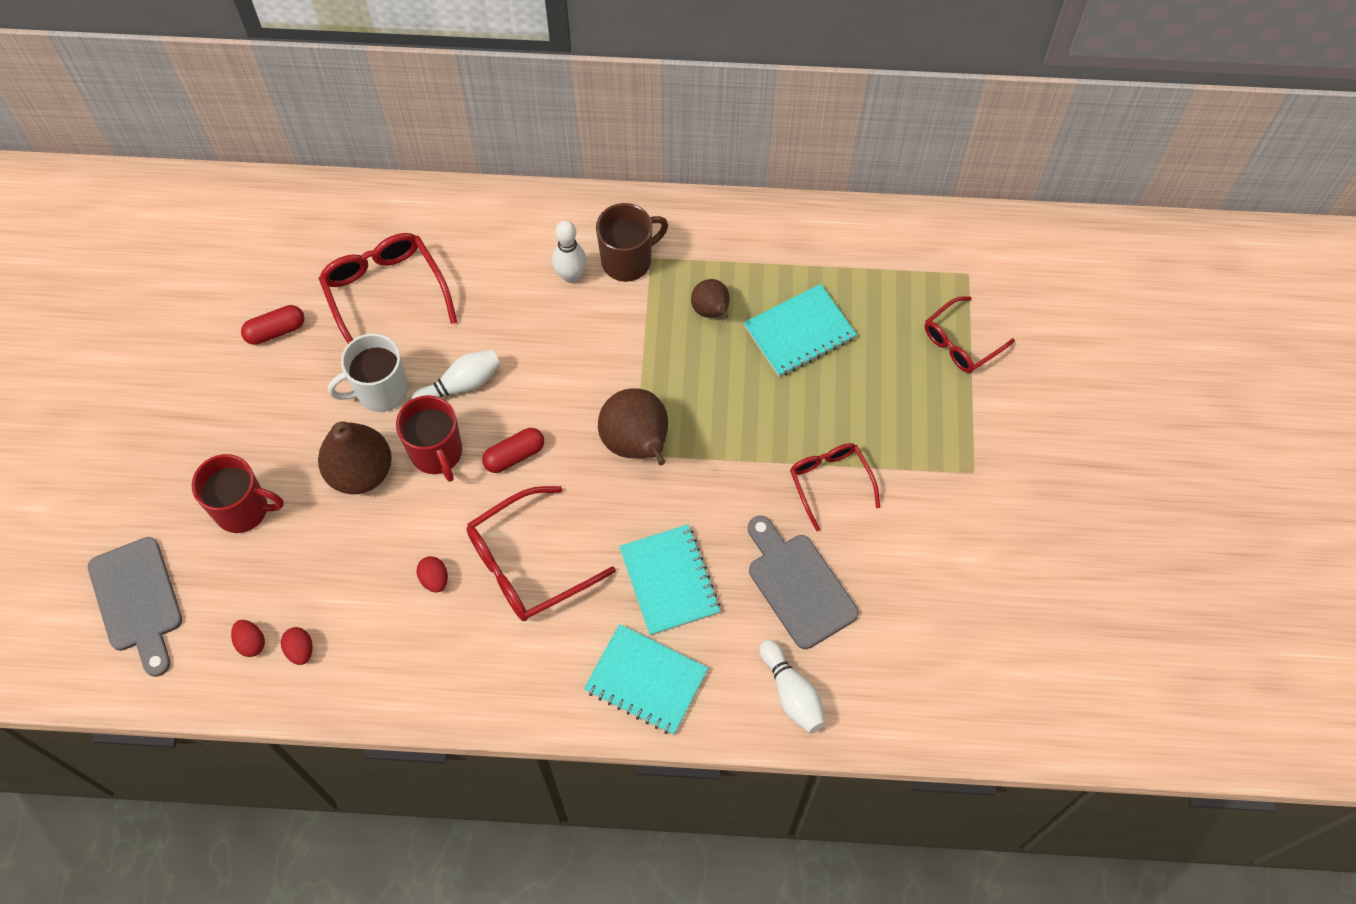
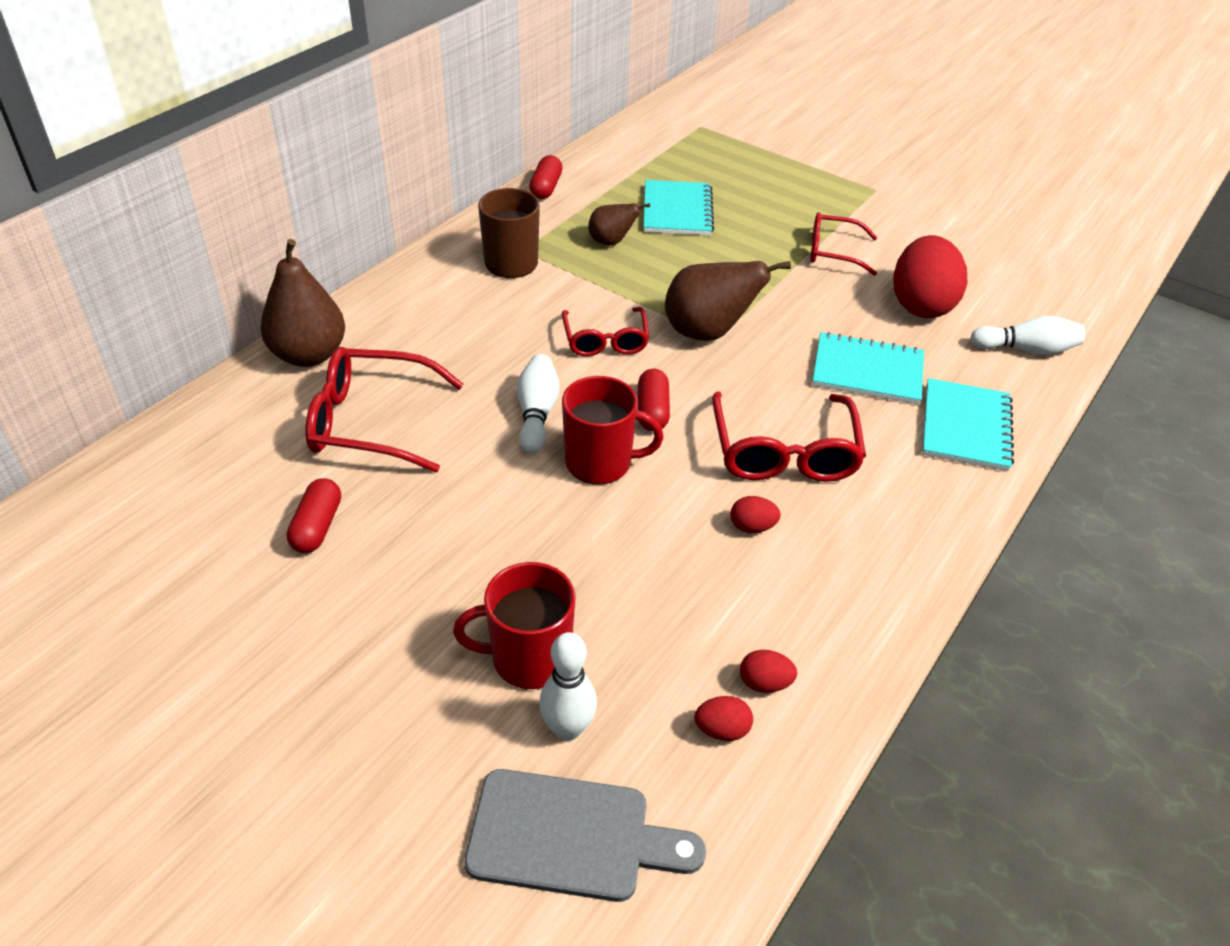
camera: 60 degrees left, 20 degrees down
(243, 509) = (528, 658): red mug -> red mug turned 135 degrees counterclockwise
(360, 472) = (570, 531): brown pear -> brown pear (309, 355)
(380, 391) = (484, 474): white mug -> none
(571, 276) = (490, 298): white bowling pin -> white bowling pin (568, 728)
(646, 680) = (965, 427): turquoise notebook -> turquoise notebook turned 45 degrees counterclockwise
(755, 218) = (546, 187): none -> red capsule
(798, 585) = (921, 305): grey cutting board -> red egg
(960, 342) = (757, 151): red glasses -> red glasses (605, 341)

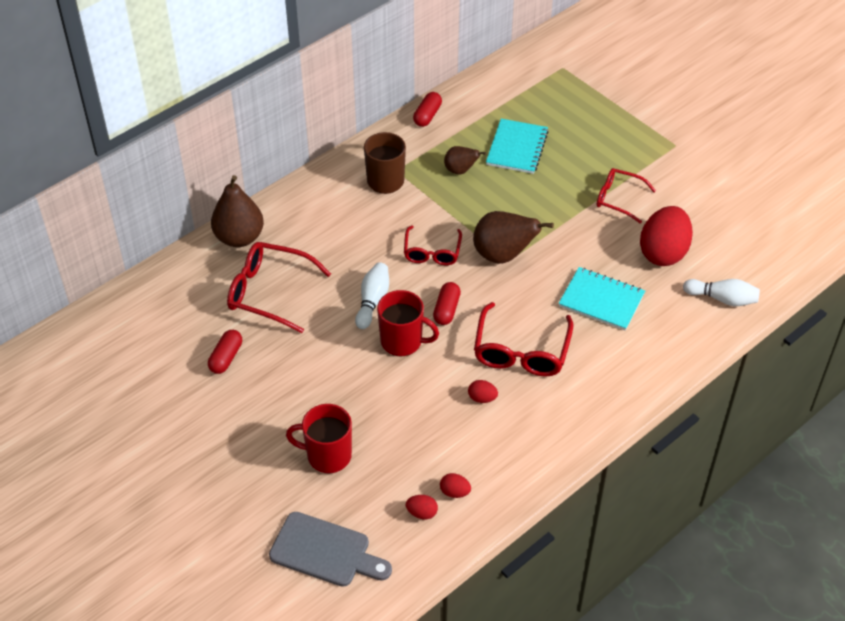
camera: 15 degrees right, 5 degrees up
(568, 728) = (339, 497): white bowling pin -> none
(965, 427) = (650, 351): turquoise notebook -> none

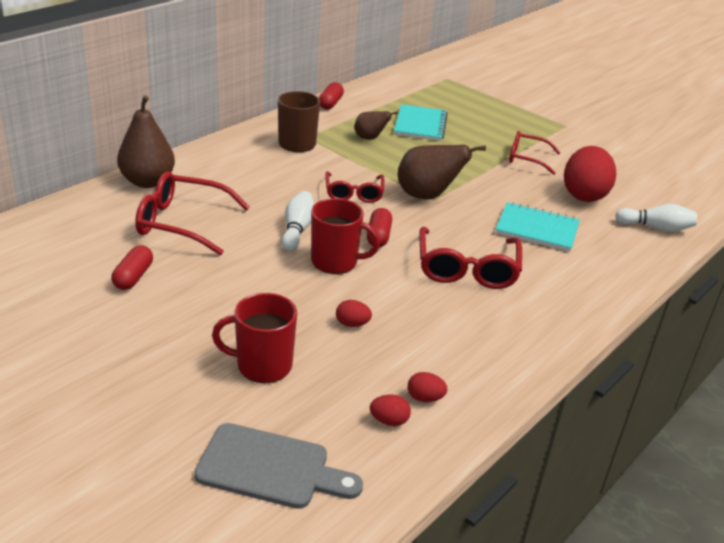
camera: 10 degrees left, 15 degrees down
(482, 398) = (435, 309): red egg -> red egg (352, 324)

